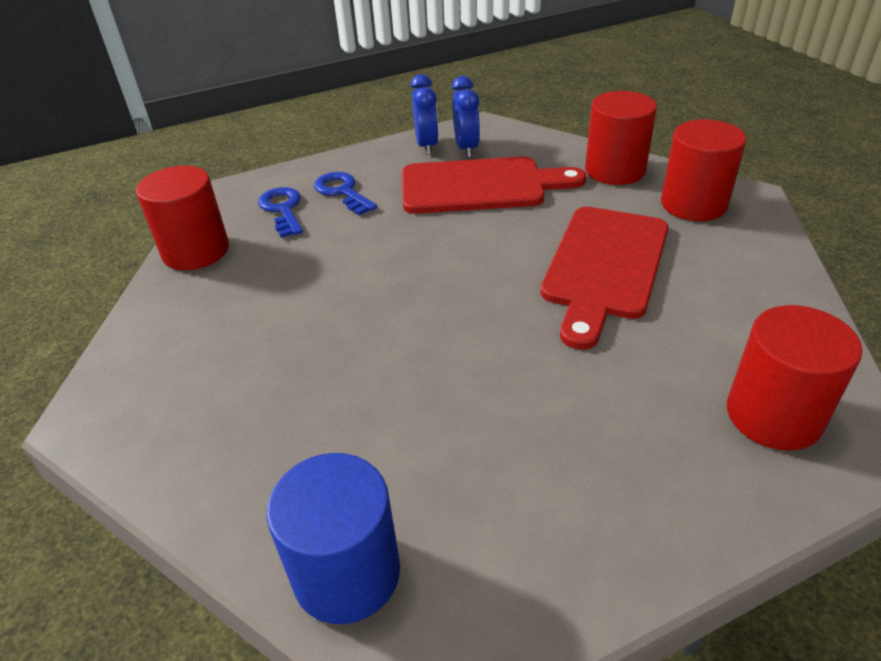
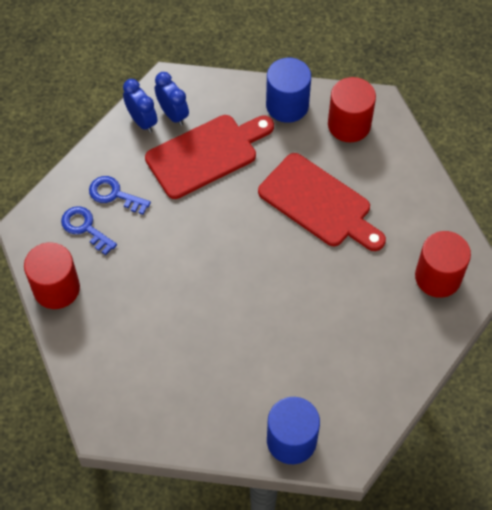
camera: 30 degrees left, 20 degrees up
(604, 267) = (319, 203): red cutting board -> red cutting board turned 45 degrees counterclockwise
(615, 170) = (287, 105): red cylinder -> blue cylinder

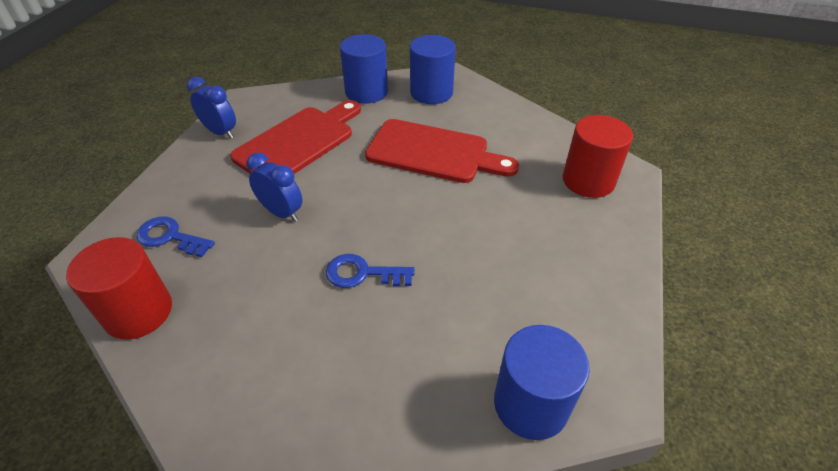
camera: 20 degrees left, 15 degrees down
(114, 194) = (202, 197): blue key -> blue key (362, 273)
(173, 114) = (253, 121): blue clock -> blue clock (281, 213)
(349, 125) = (431, 92): red cylinder -> blue cylinder

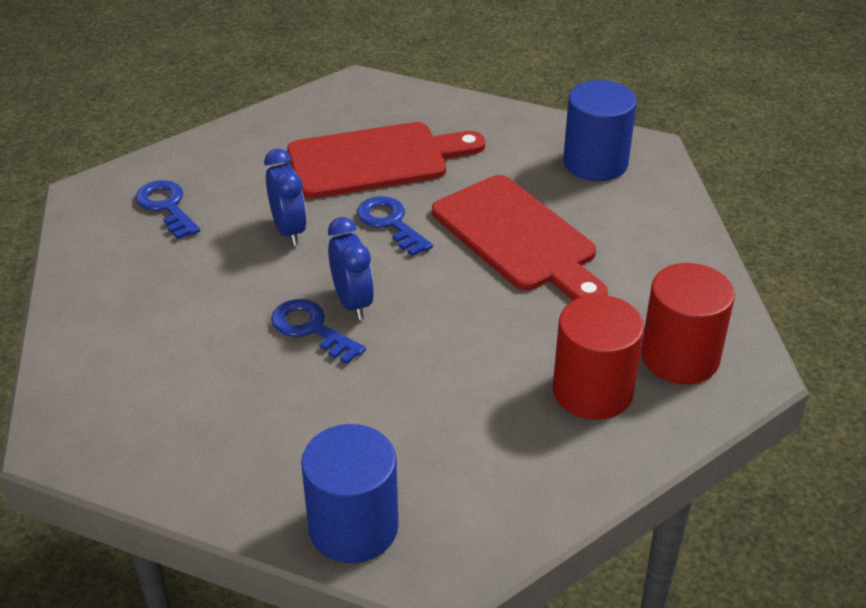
camera: 35 degrees right, 5 degrees down
(138, 312) = (88, 264): red cylinder -> red cylinder (592, 391)
(220, 132) = (303, 114): blue clock -> blue clock (352, 302)
(347, 177) = (390, 223): none -> blue key
(366, 92) = (512, 130): blue cylinder -> none

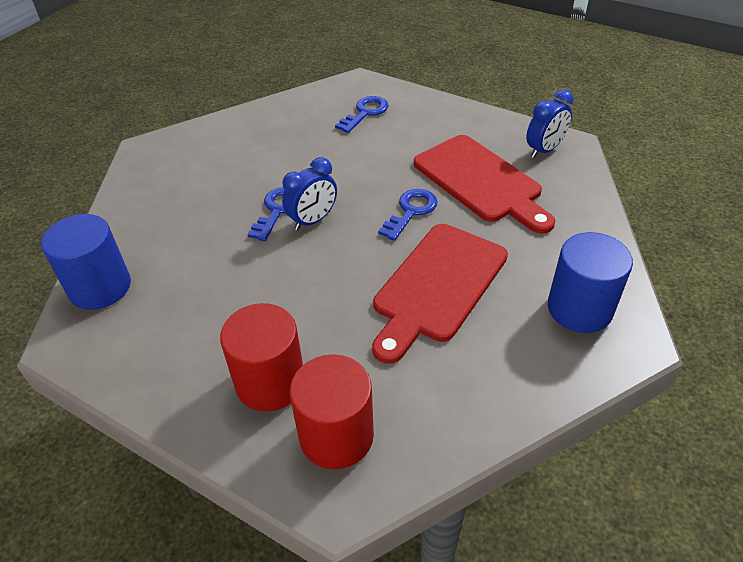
camera: 70 degrees right, 5 degrees up
(289, 230) = (372, 168): blue clock -> blue clock (544, 150)

